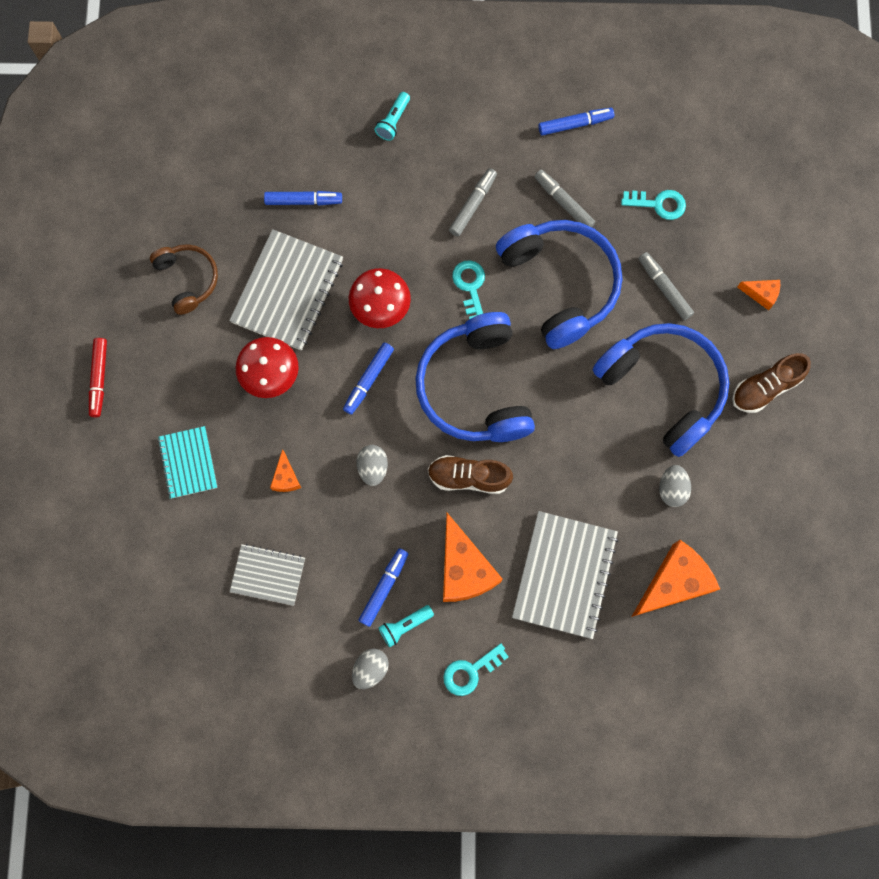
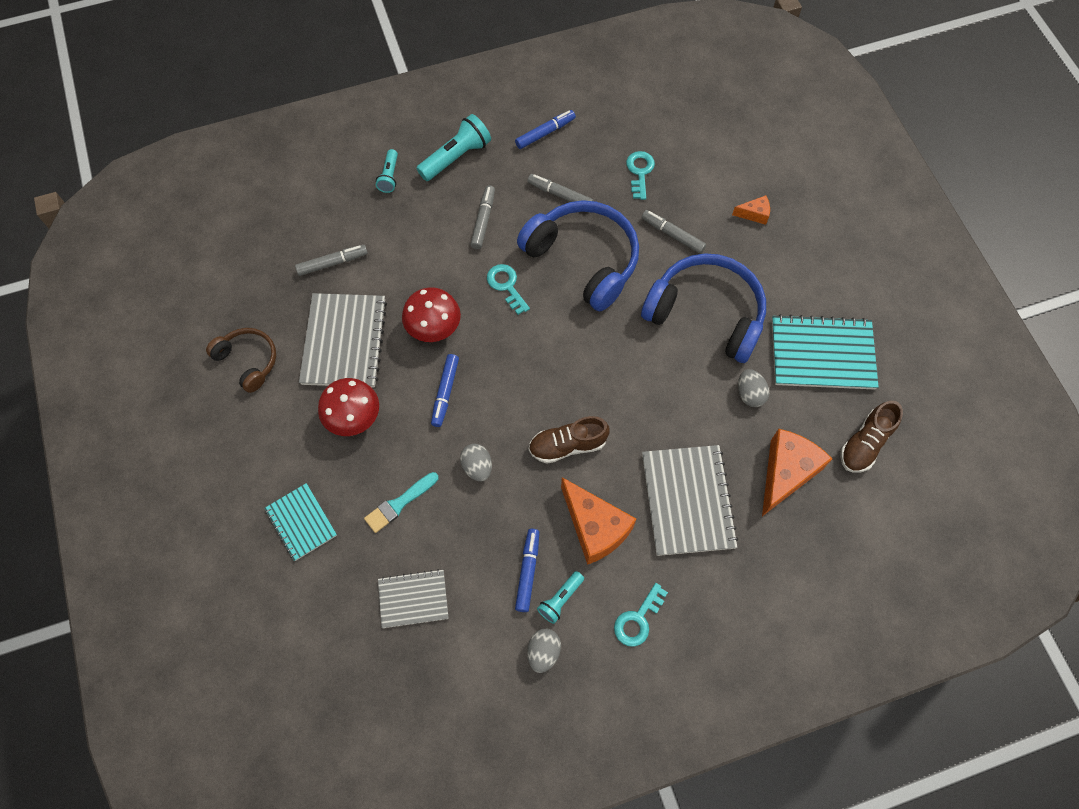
camera: 20 degrees left, 10 degrees down
(99, 379) = (190, 475): red marker -> none
(286, 477) = (399, 504): orange cheese -> turquoise brush
(303, 201) = (332, 263): blue marker -> grey marker
(470, 122) = (456, 157): none -> turquoise flashlight
(475, 387) = (543, 367): blue headphones -> none
(658, 204) = (640, 172): turquoise key -> turquoise key turned 75 degrees counterclockwise
(765, 387) = (791, 285): brown shoe -> brown shoe (865, 443)
(765, 473) = (822, 354): none -> turquoise notebook

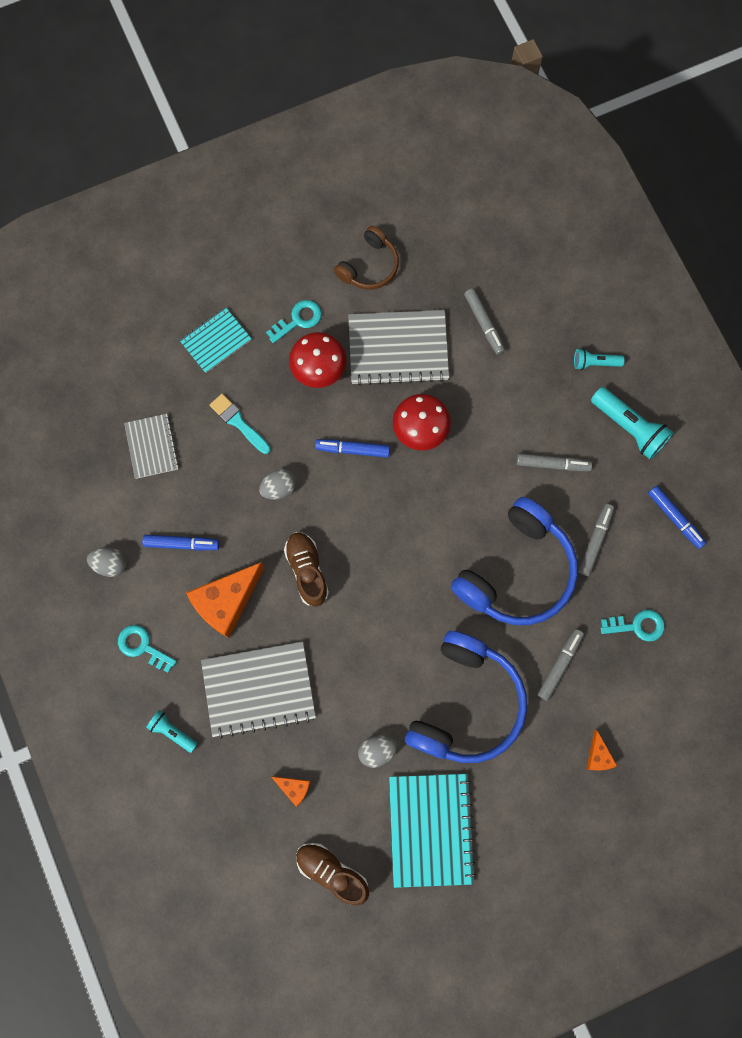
camera: 85 degrees right, 10 degrees up
(506, 286) = (477, 495): turquoise key -> turquoise key (298, 320)
(560, 599) = (157, 575): turquoise flashlight -> turquoise flashlight (172, 731)
(786, 473) = (294, 788): orange cheese -> orange cheese, size x0.48

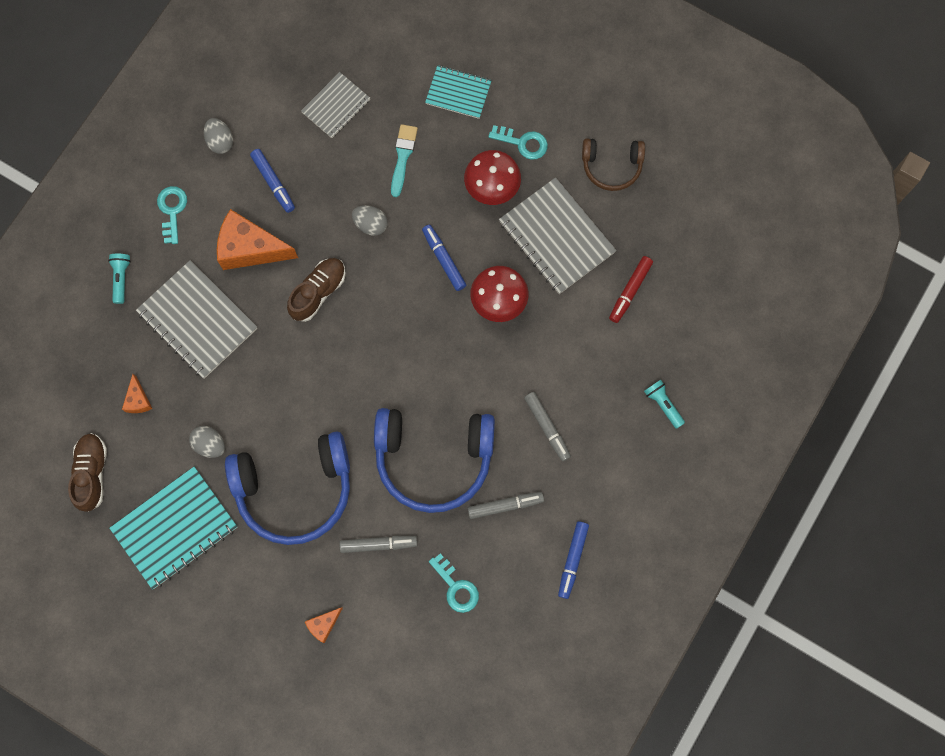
camera: 55 degrees right, 0 degrees up
(484, 324) = (630, 291): grey marker -> red marker
(629, 427) = (626, 470): turquoise flashlight -> none

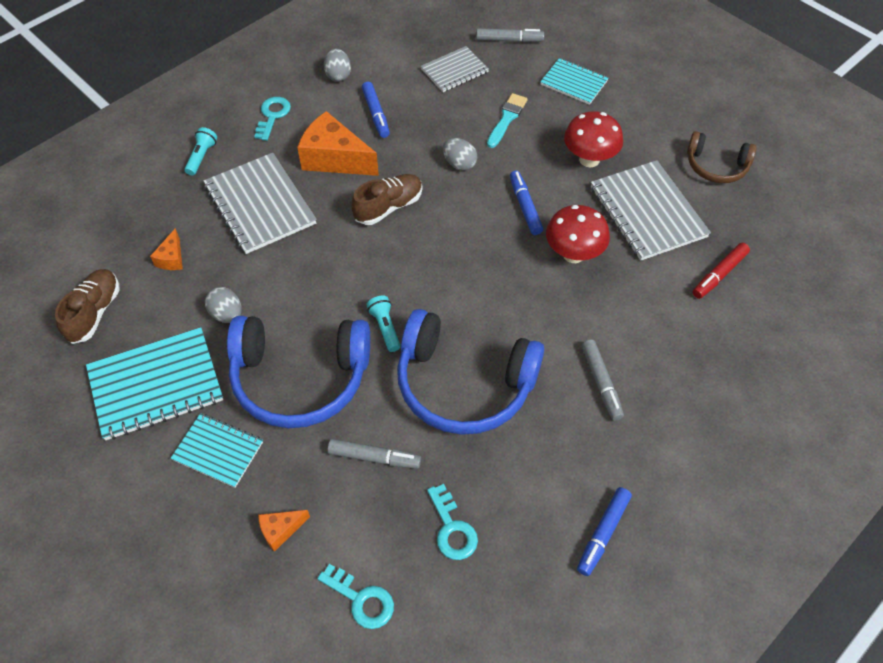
camera: 15 degrees right, 20 degrees down
(250, 572) = (218, 451): none -> turquoise notebook
(505, 505) = (534, 452): grey marker -> grey marker (509, 40)
(523, 143) = (629, 131): turquoise key -> turquoise key (361, 600)
(663, 404) = (741, 391): turquoise flashlight -> turquoise flashlight (385, 327)

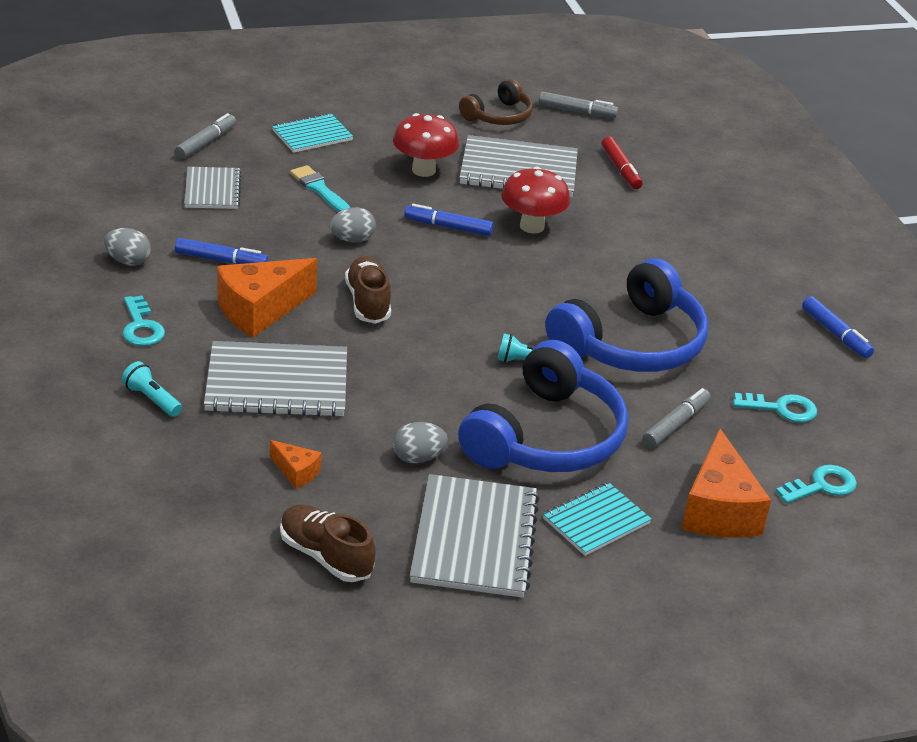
camera: 65 degrees left, 20 degrees down
(156, 385) = (474, 539): turquoise notebook -> grey notebook
(272, 116) = (141, 327): turquoise key -> turquoise key turned 150 degrees counterclockwise
(280, 530) = (718, 510): orange cheese -> orange cheese, size x2.08
(601, 383) = (687, 272): grey marker -> grey marker (577, 111)

